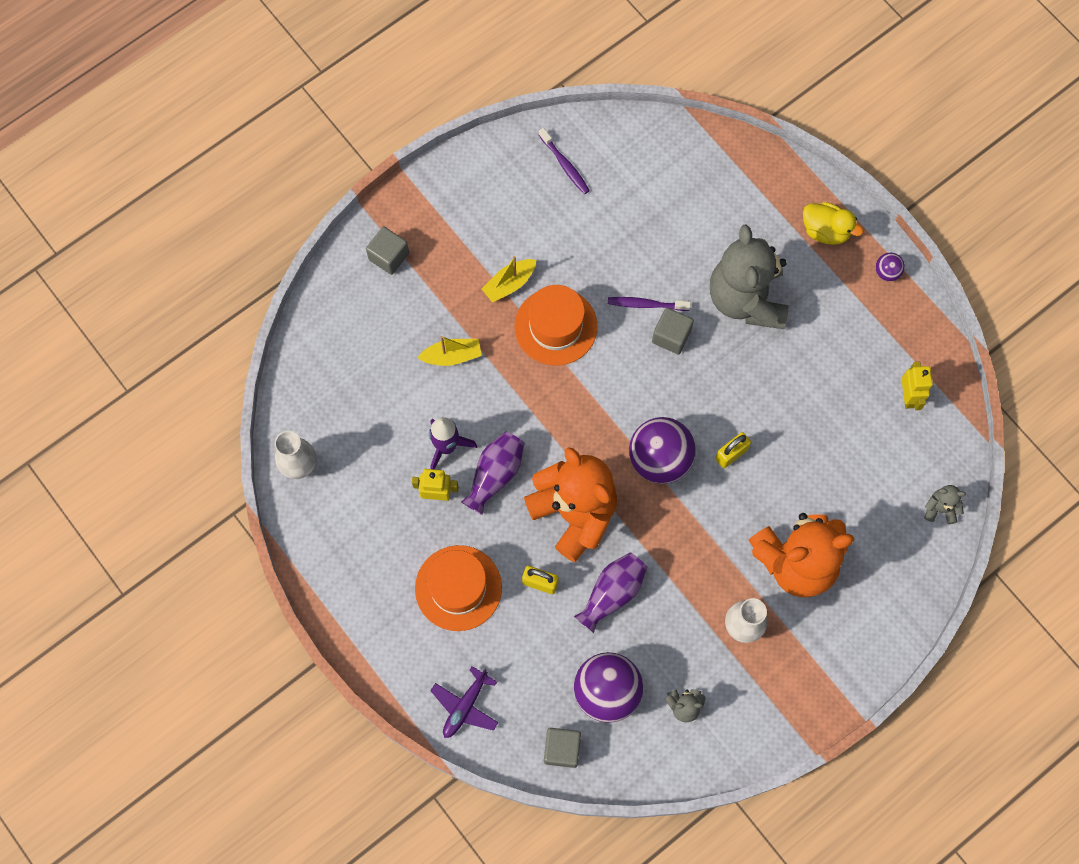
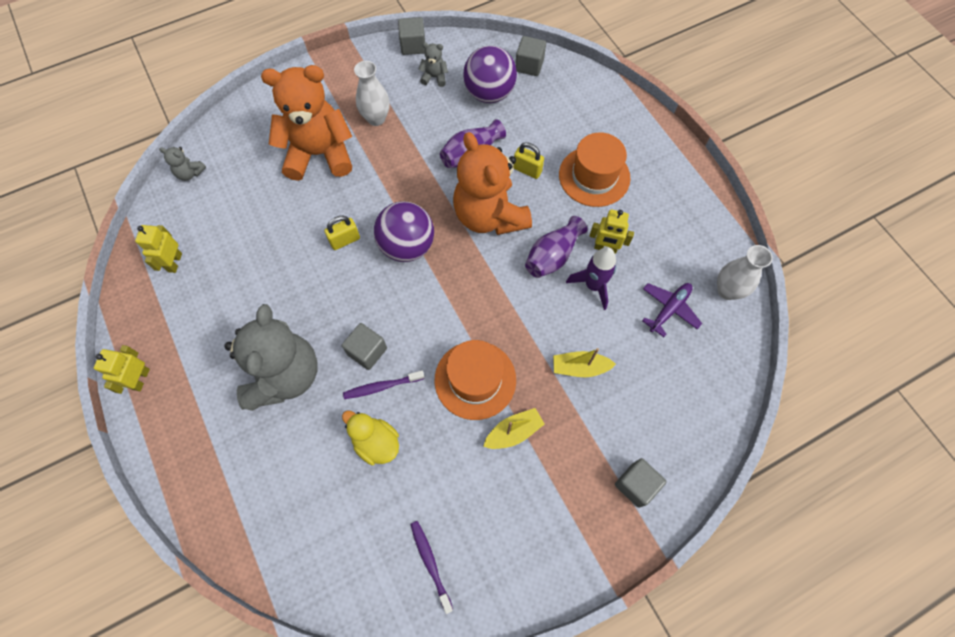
camera: 170 degrees left, 5 degrees down
(465, 706) = (597, 100): purple plane -> purple plane (669, 309)
(646, 304) = (382, 386): purple toothbrush -> purple toothbrush turned 150 degrees clockwise
(726, 756) = (413, 46): none -> grey cube
(825, 231) = (181, 433): yellow duck -> yellow duck (376, 442)
(887, 272) = (141, 379): purple ball -> yellow robot

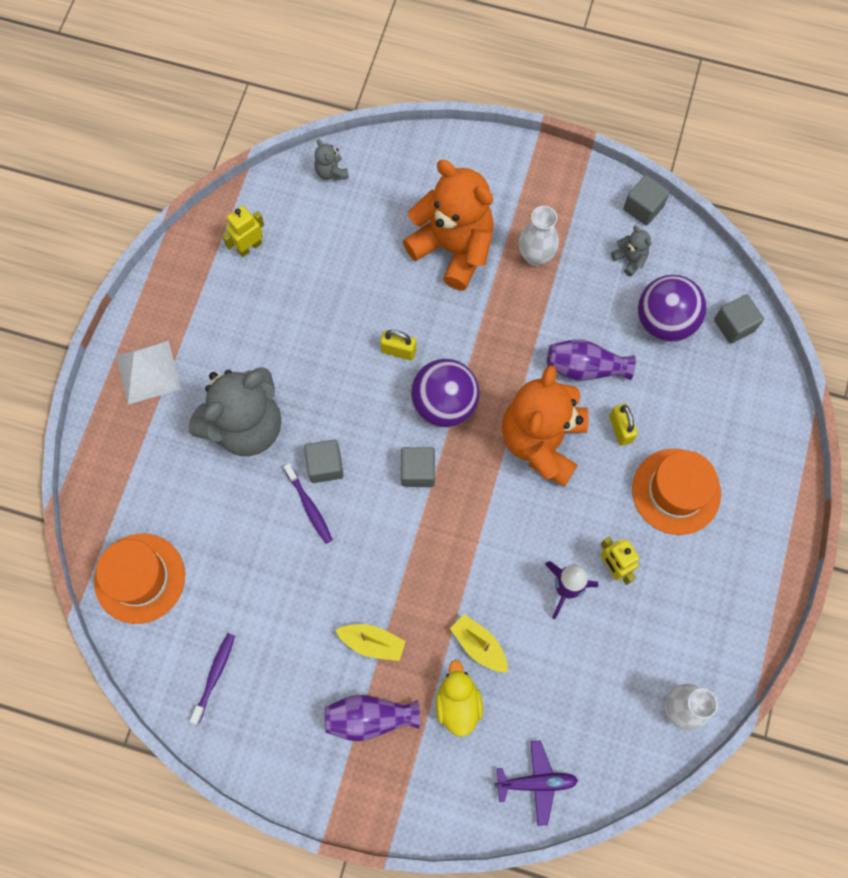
camera: 45 degrees right, 5 degrees up
(141, 379) = (142, 327): yellow robot -> none
(174, 405) = (148, 372): none -> white pyramid
(376, 442) = (262, 546): yellow duck -> yellow duck (458, 703)
(382, 386) = (309, 506): purple toothbrush -> purple toothbrush turned 150 degrees counterclockwise
(475, 379) = (385, 571): orange hat -> orange hat (140, 578)
(552, 256) = (558, 529): purple vase -> purple vase (369, 718)
(636, 485) = (423, 779): grey cube -> grey cube (418, 471)
(669, 309) = (609, 673): purple plane -> purple plane (536, 782)

